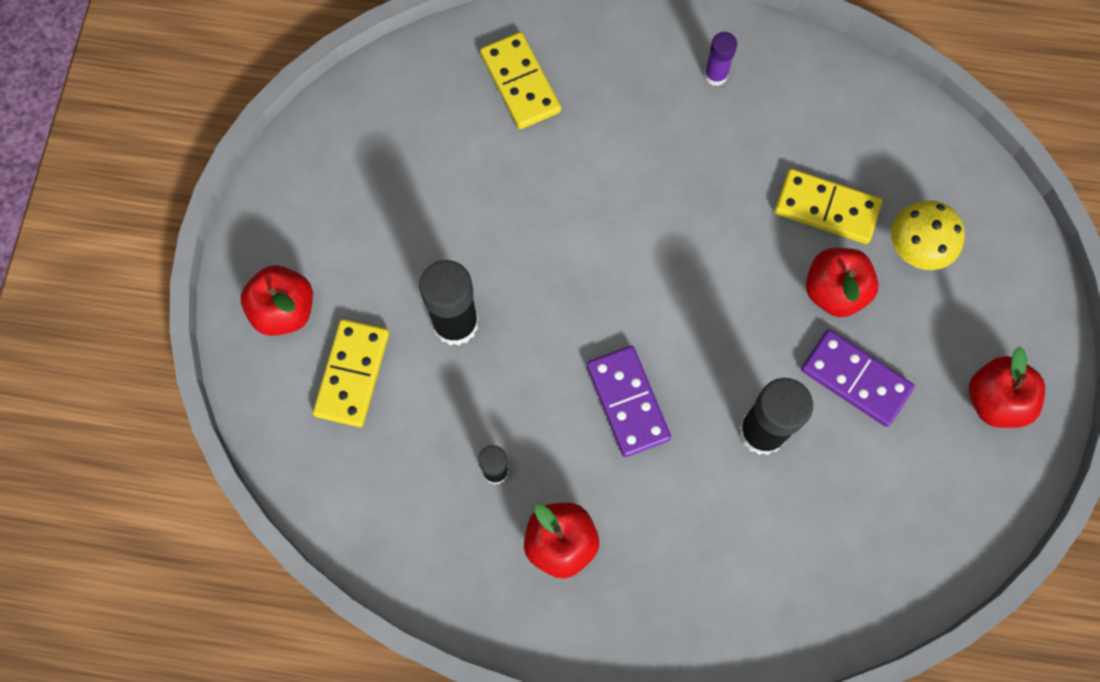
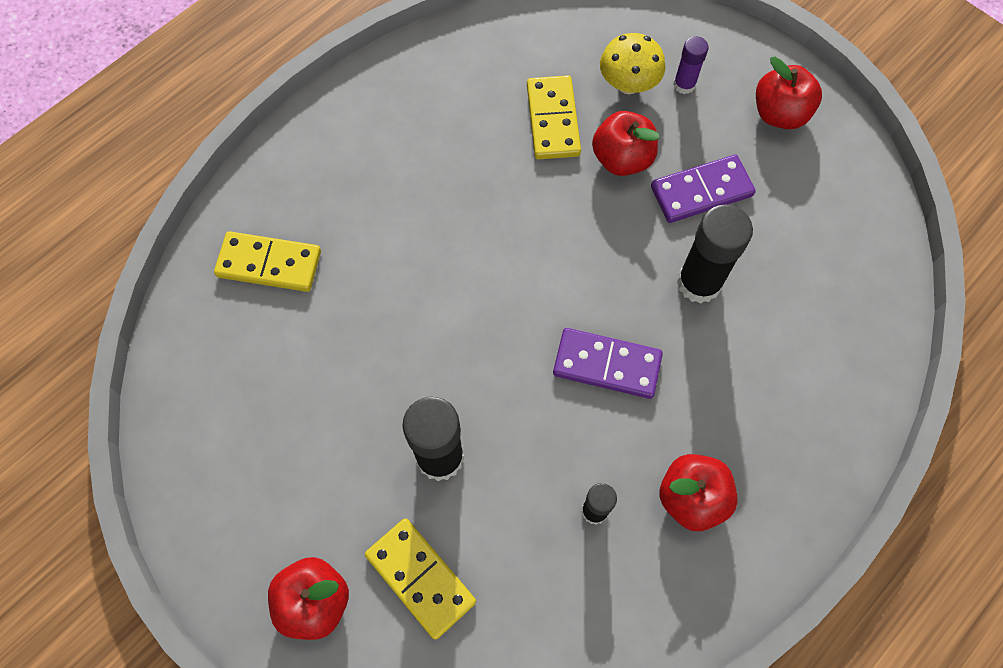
camera: 55 degrees left, 5 degrees down
(715, 75) = (384, 121): purple glue stick -> purple glue stick (684, 85)
(826, 208) = (552, 120): yellow domino -> yellow domino turned 60 degrees counterclockwise

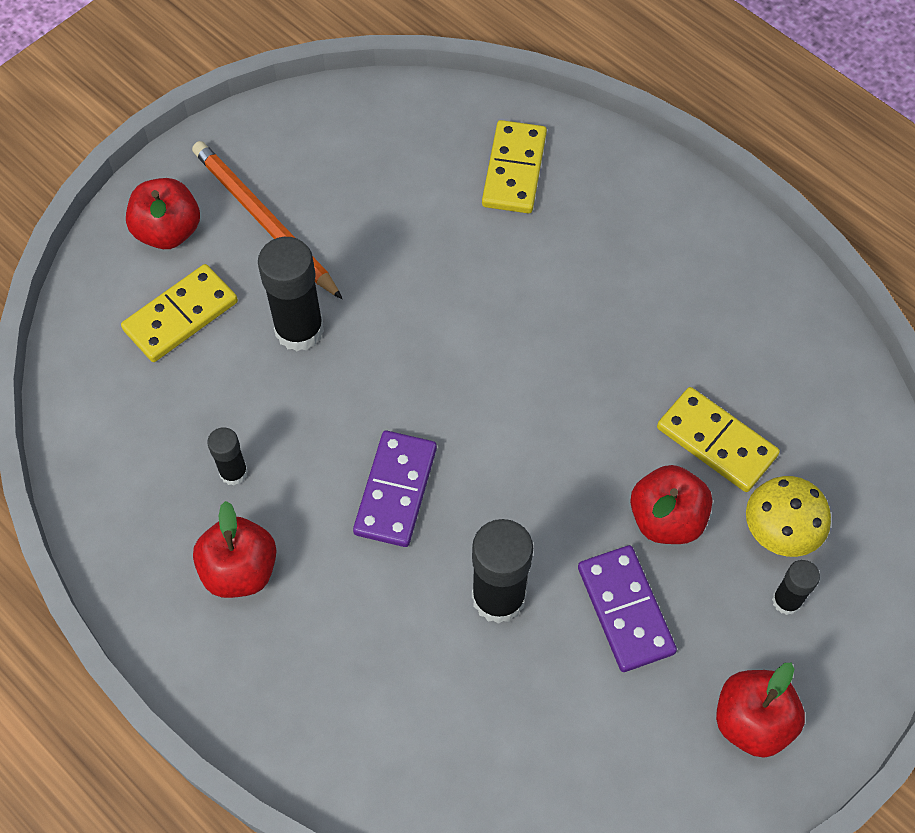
camera: 90 degrees right, 5 degrees down
(310, 498) = (265, 221): none -> orange pencil
(552, 120) = (716, 441): yellow domino -> yellow domino turned 45 degrees clockwise
(684, 85) = (786, 600): purple glue stick -> black glue stick

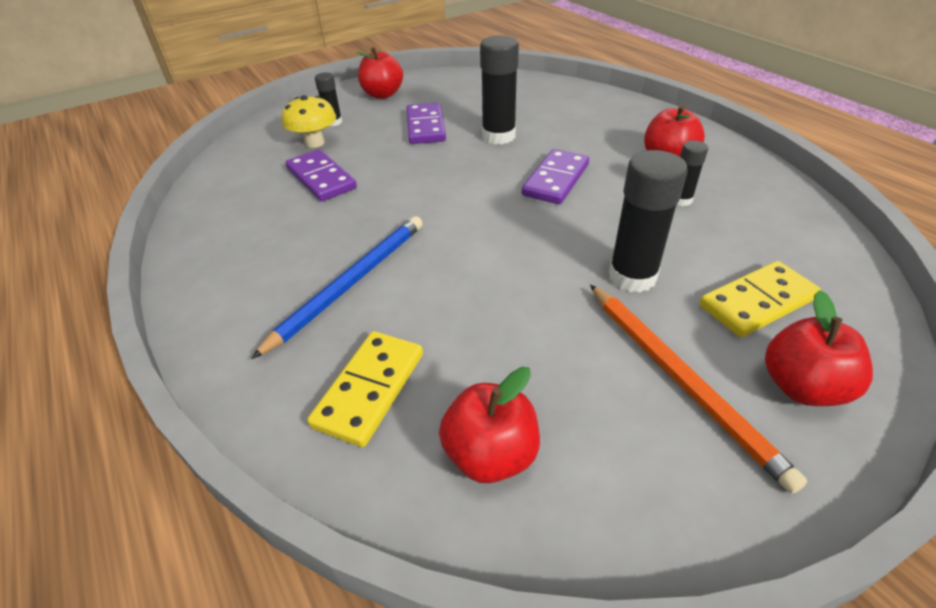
camera: 165 degrees left, 20 degrees down
(585, 271) = (350, 284): none -> blue pencil
(666, 519) = (379, 153): red apple -> red apple (490, 454)
(716, 441) = (321, 178): yellow domino -> purple domino

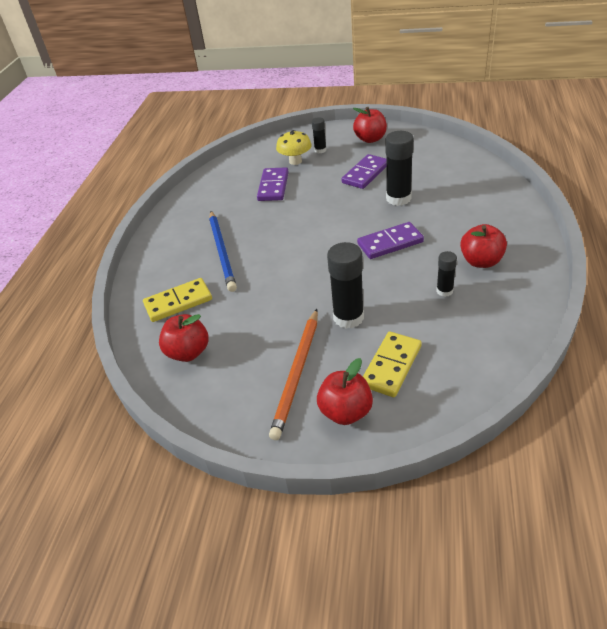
camera: 45 degrees right, 0 degrees up
(350, 284) = (222, 252): blue pencil -> blue pencil turned 90 degrees clockwise
(757, 302) = (391, 366): yellow domino -> yellow domino turned 75 degrees counterclockwise

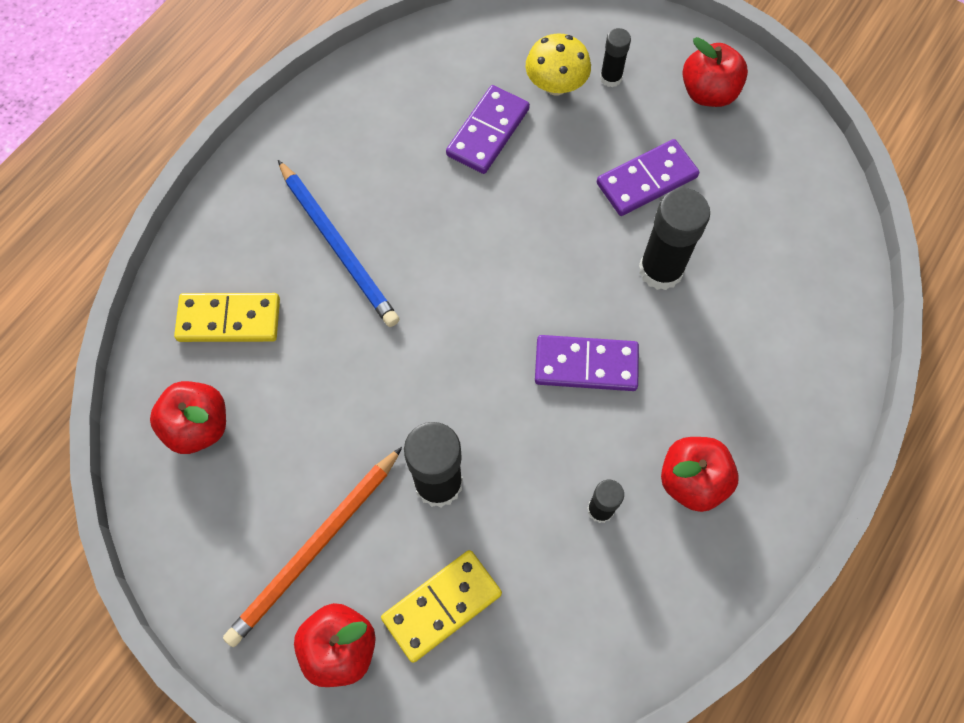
camera: 20 degrees right, 25 degrees up
(222, 252) = (338, 245): blue pencil -> blue pencil turned 45 degrees counterclockwise

